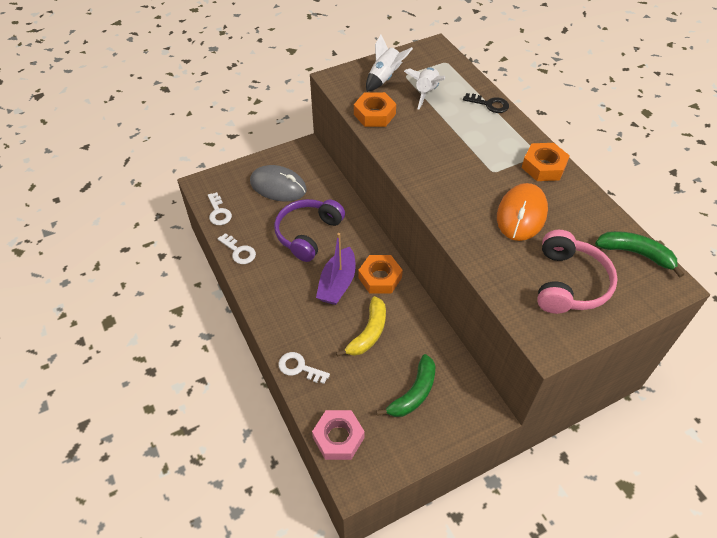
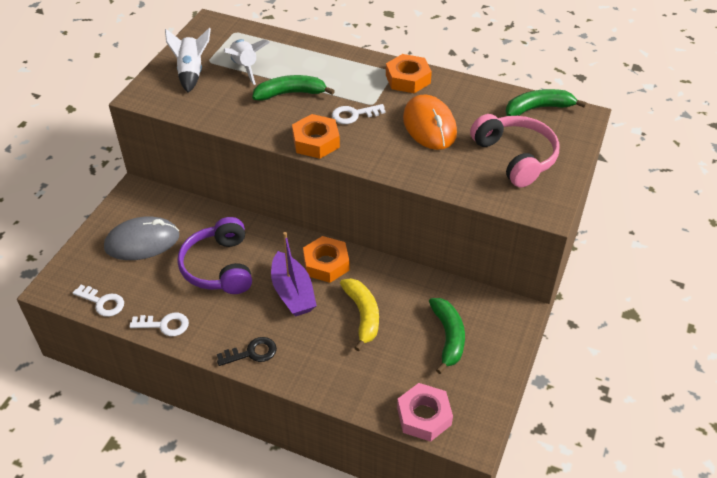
camera: 40 degrees left, 5 degrees down
(299, 368) = (332, 385): white key -> white key (354, 115)
(374, 114) = (216, 109): orange nut -> orange nut (316, 142)
(439, 130) = (290, 93): none -> green banana
(489, 104) = (312, 50): black key -> black key (252, 353)

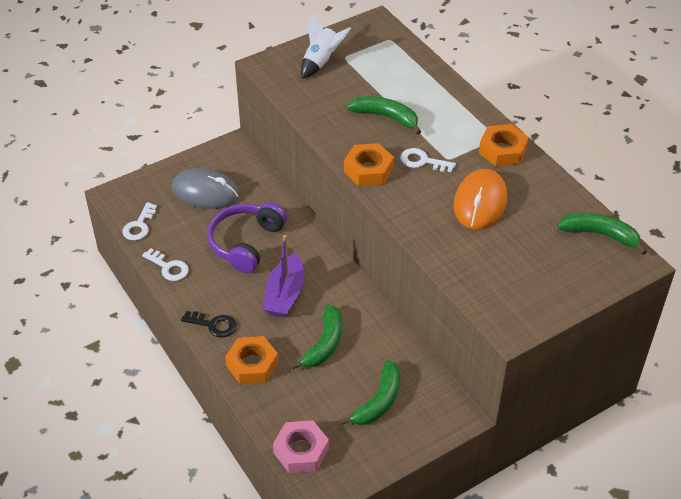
camera: 35 degrees right, 0 degrees up
(102, 302) = (139, 226): white key -> white key turned 45 degrees clockwise
(245, 67) = (369, 76): white rocket -> none
(326, 264) = (332, 285): orange nut -> orange nut (252, 364)
(363, 315) = (324, 344): yellow banana -> green banana
(515, 157) = (531, 268): pink headphones -> none

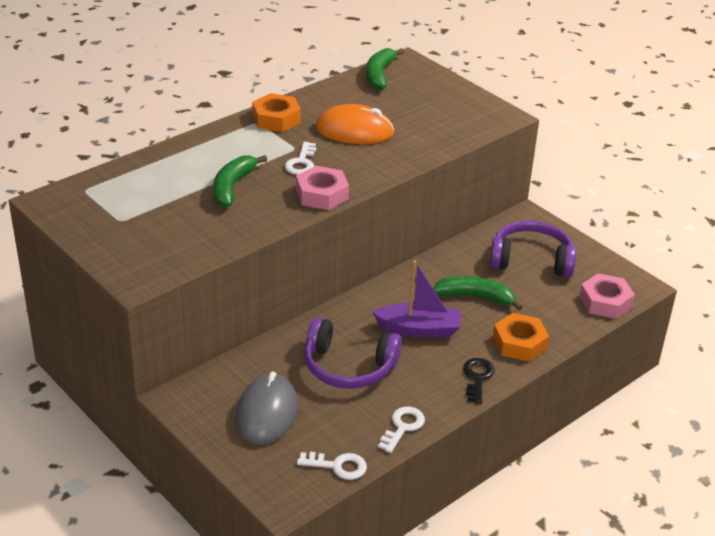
camera: 100 degrees left, 10 degrees down
(321, 62) = (130, 237): white rocket -> none
(368, 170) = (322, 194): orange nut -> pink nut
(378, 401) = (531, 260): green banana -> purple headphones

